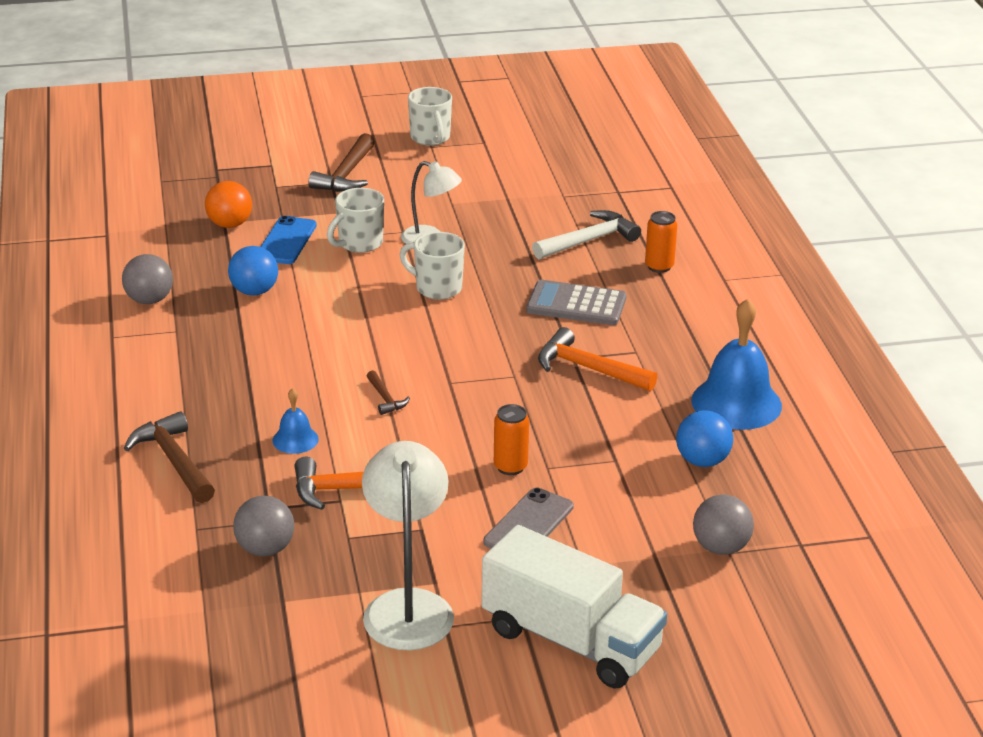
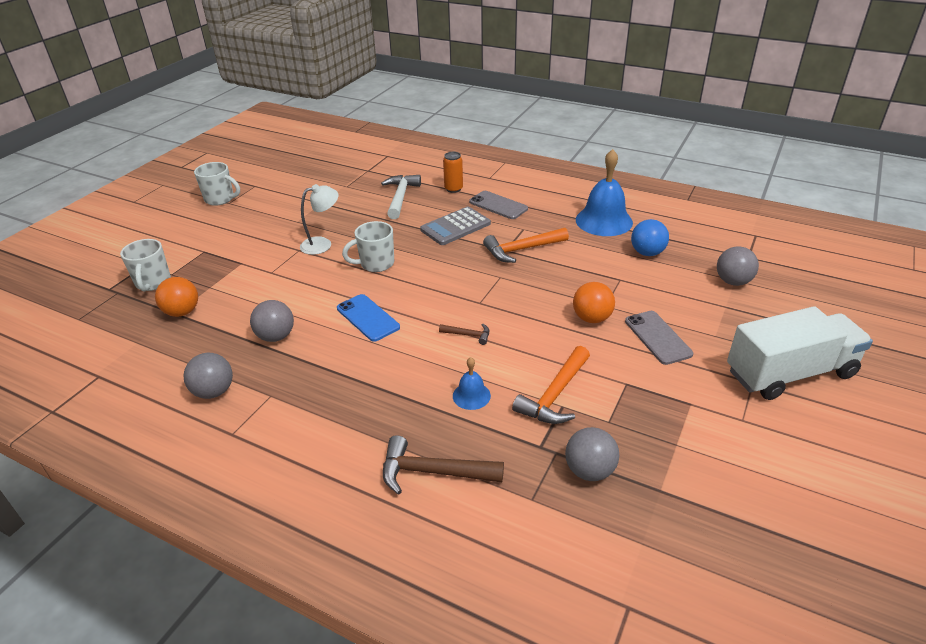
camera: 50 degrees left, 5 degrees up
(254, 291) = (276, 336): blue ball -> grey ball
(286, 241) = (239, 297): blue phone -> blue phone (368, 318)
(346, 174) = (206, 242): brown hammer -> none
(359, 243) = (287, 271): white mug -> white mug (153, 283)
(408, 606) = (709, 428): white lamp -> none
(510, 467) = (592, 318): orange can -> orange ball
(665, 313) = (498, 205): none -> grey phone

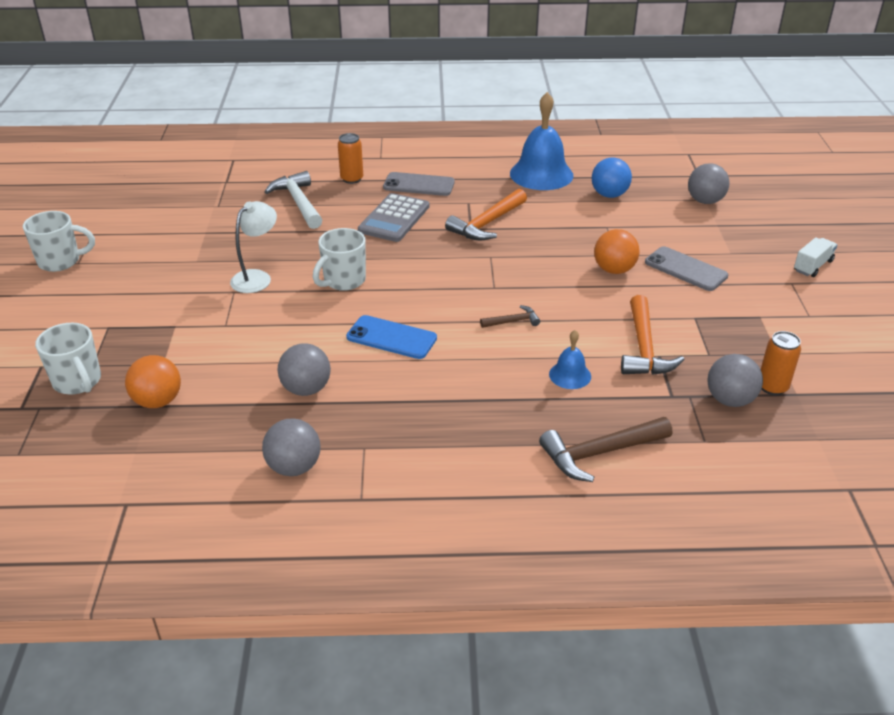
camera: 30 degrees left, 0 degrees up
(641, 474) = (772, 387): none -> orange can
(790, 373) = (812, 266): white truck -> white truck, size x0.42

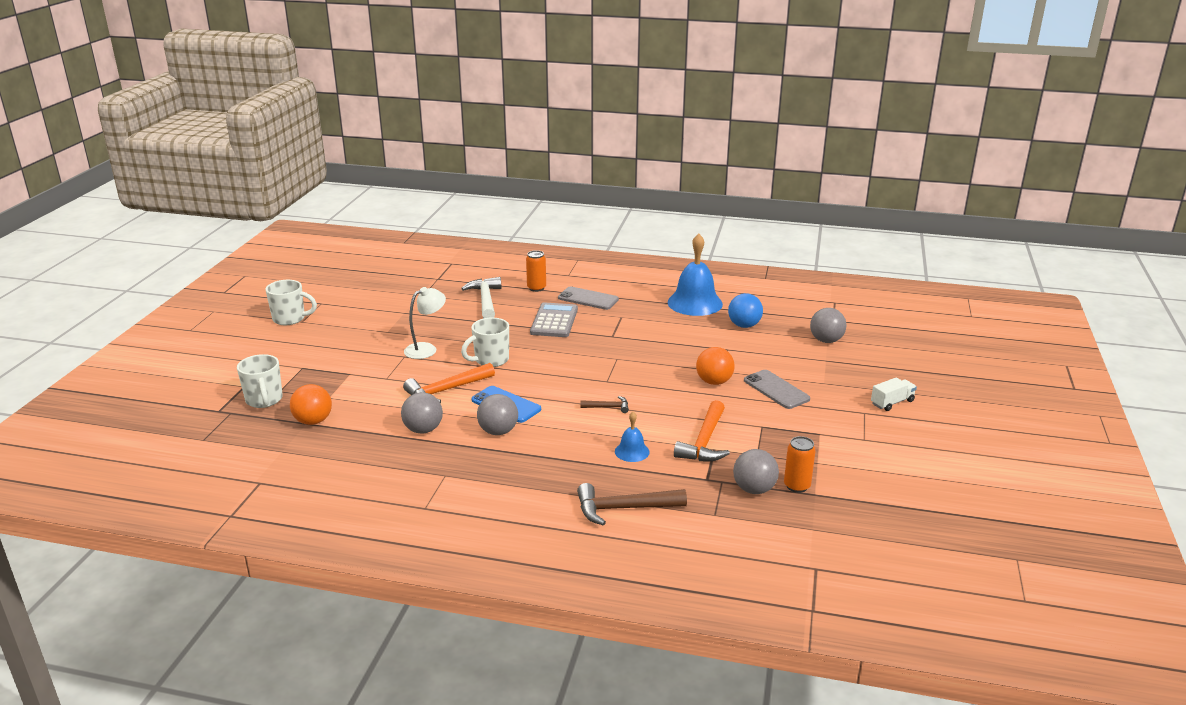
camera: 15 degrees right, 10 degrees down
(294, 467) = (387, 479): grey ball -> grey ball (498, 431)
(394, 218) = (554, 321): grey calculator -> grey calculator turned 150 degrees clockwise
(487, 223) = (627, 334): orange hammer -> orange hammer (446, 390)

